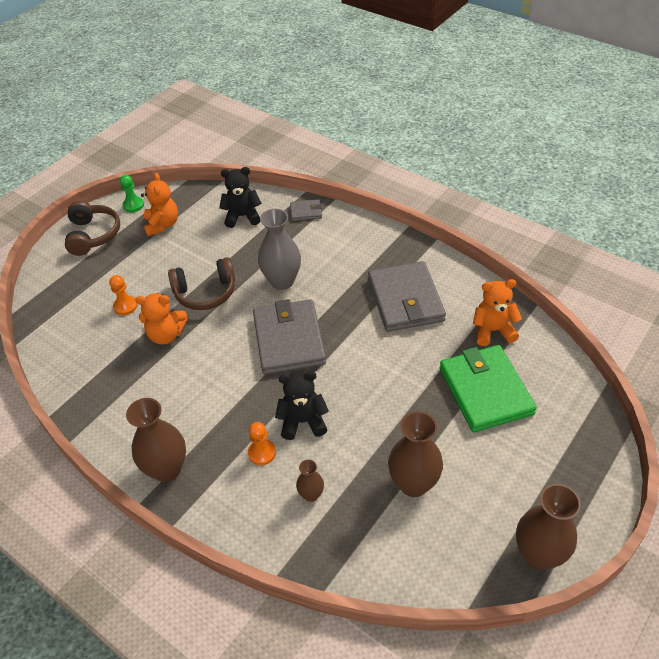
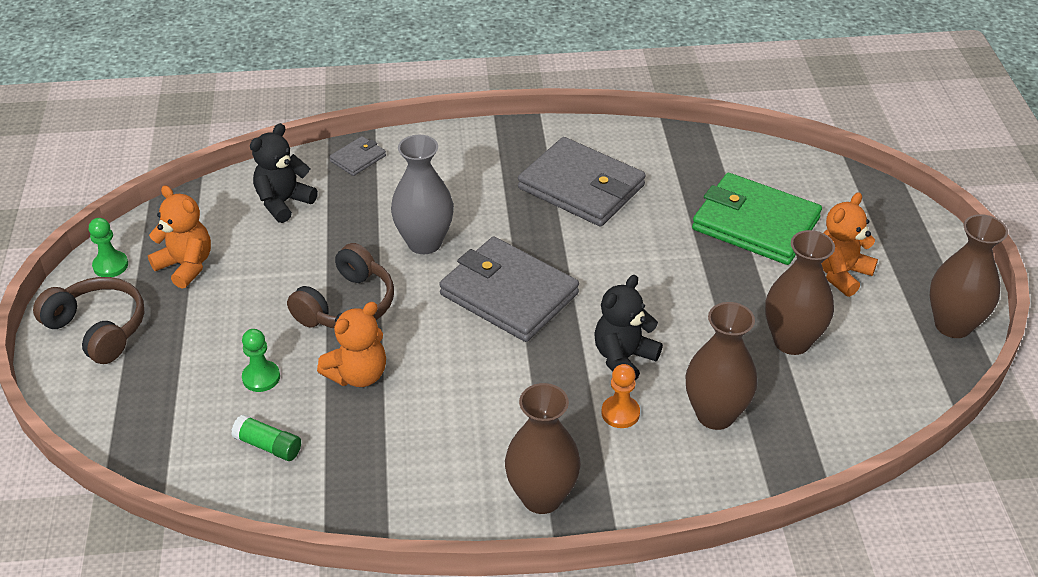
camera: 45 degrees left, 5 degrees down
(88, 344) = (268, 446): none -> green glue stick
(125, 306) = (261, 377): orange pawn -> green pawn
(311, 495) = (715, 414): brown vase -> brown vase, size x1.93
(492, 331) = (698, 168): orange teddy bear -> orange teddy bear (840, 274)

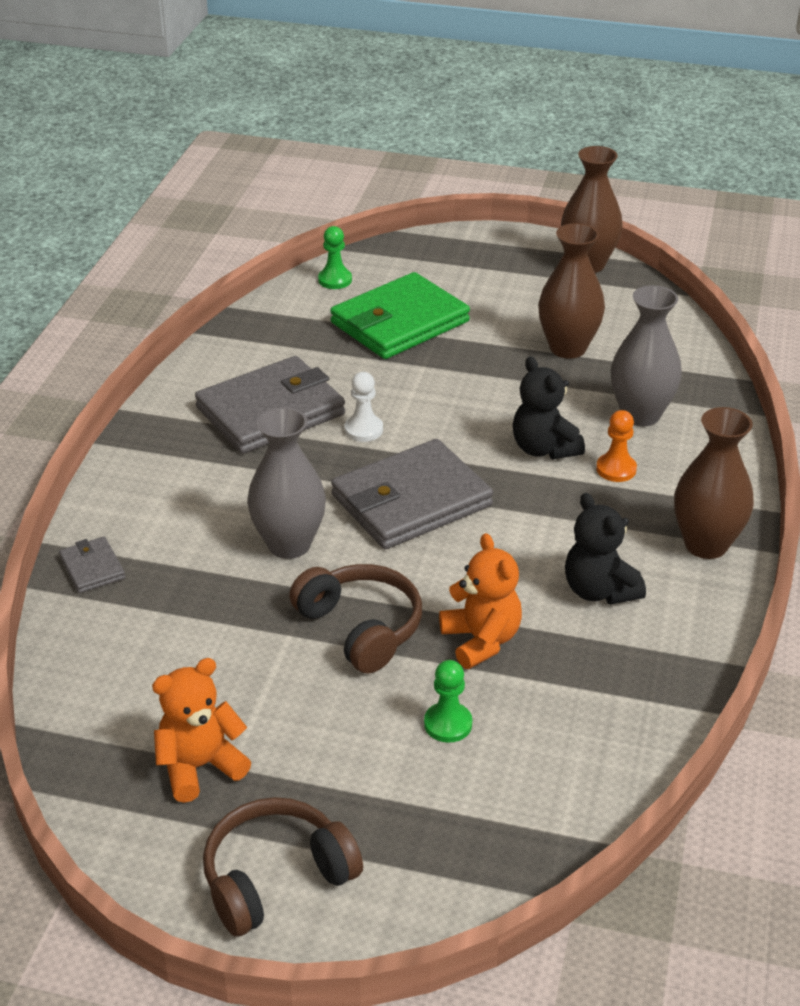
camera: 70 degrees left, 5 degrees down
(110, 265) = (149, 849): green pawn -> green pawn (335, 280)
(268, 446) = (562, 735): green glue stick -> none
(283, 202) = (132, 651): black teddy bear -> black teddy bear (599, 590)
(587, 243) = (363, 430): none -> white pawn
(715, 414) = (640, 415): brown vase -> grey vase
(840, 274) = (495, 298): orange teddy bear -> none

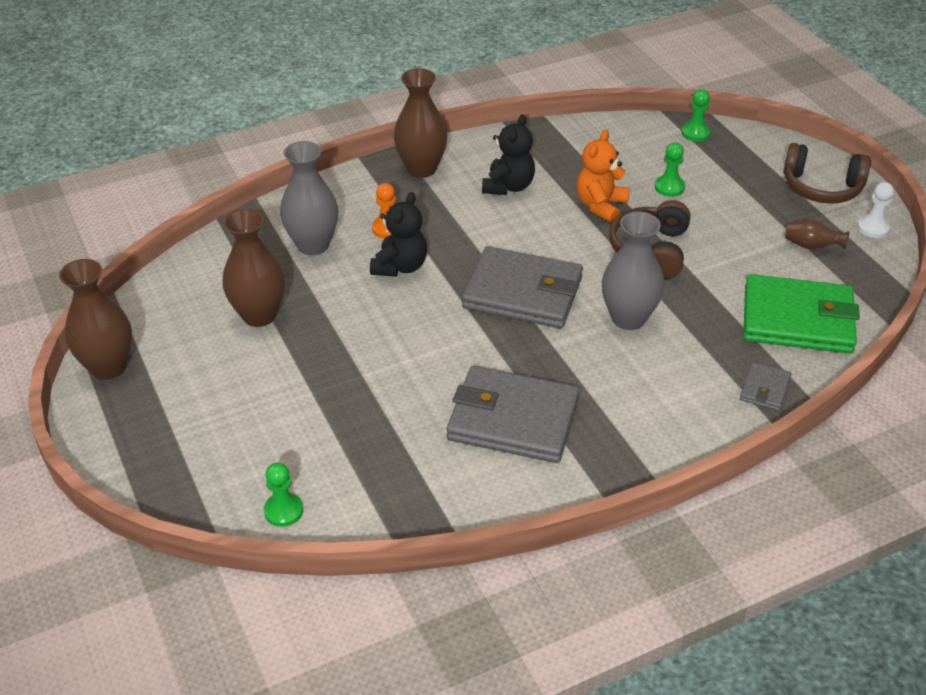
camera: 130 degrees left, 5 degrees up
(200, 766) = (811, 246): orange teddy bear -> brown vase
(363, 430) = (477, 358): white pawn -> white pawn (873, 228)
(400, 322) = (314, 425): green wallet -> green wallet (797, 319)
(532, 841) = (695, 133): none -> green pawn

